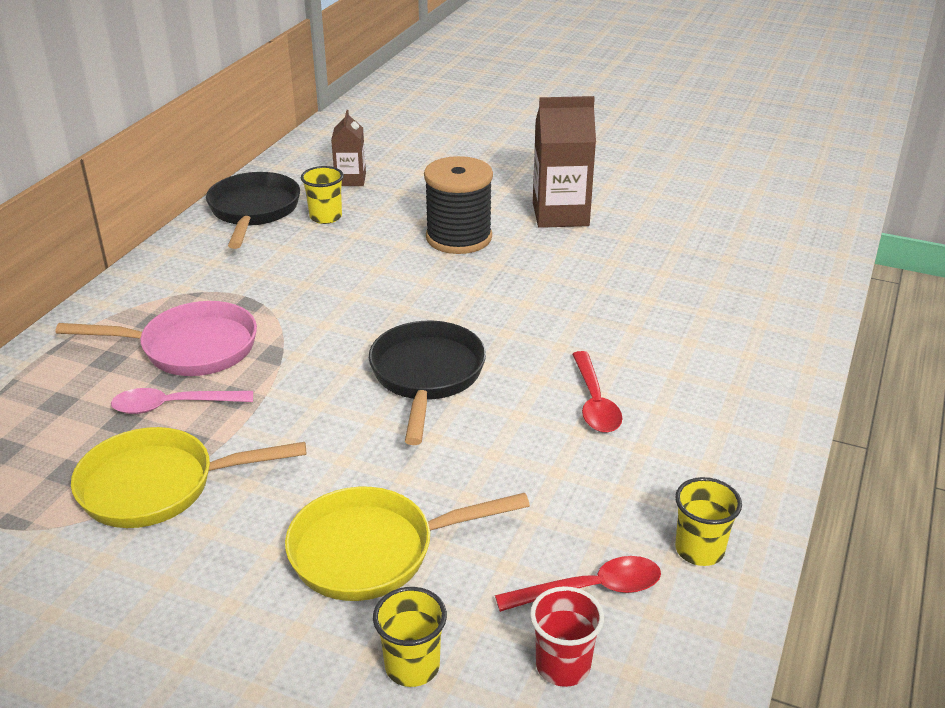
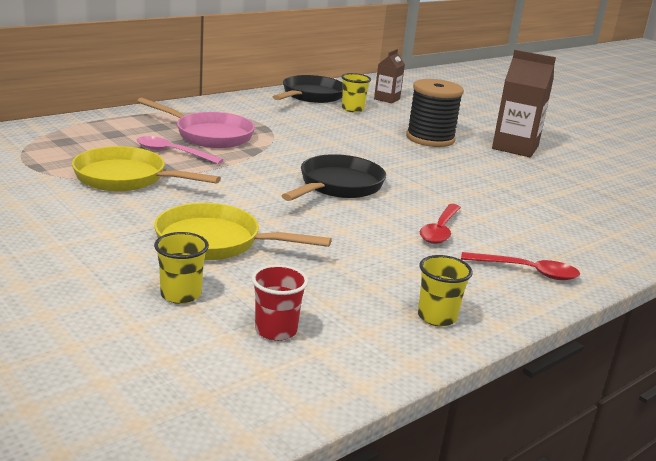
camera: 25 degrees right, 10 degrees down
(590, 589) = (335, 306): red spoon -> red spoon (527, 271)

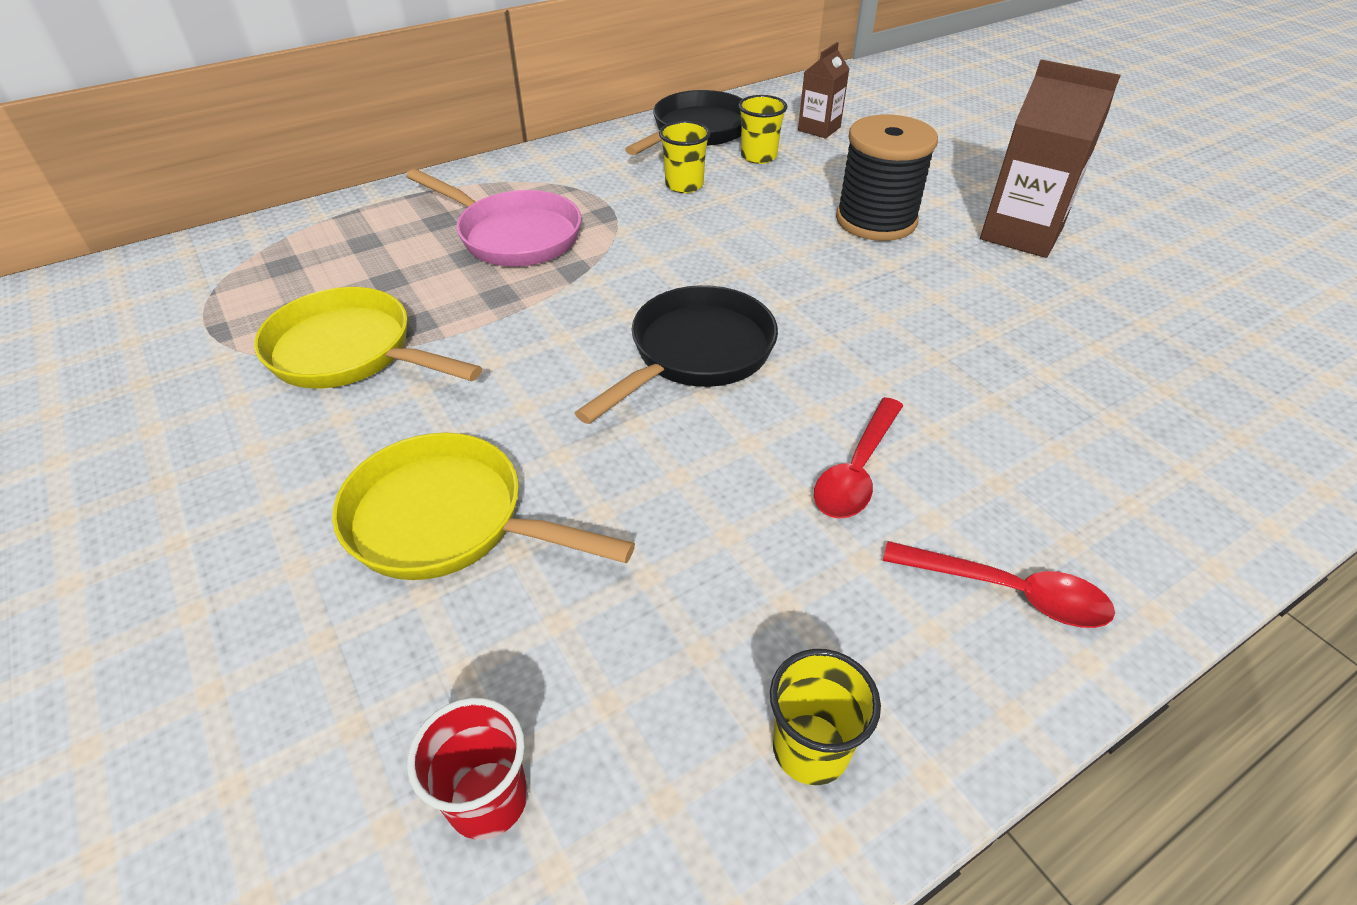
camera: 10 degrees right, 20 degrees up
(172, 153) = (443, 283): pink spoon -> none
(181, 294) = (343, 683): yellow cup -> yellow cup (684, 185)

